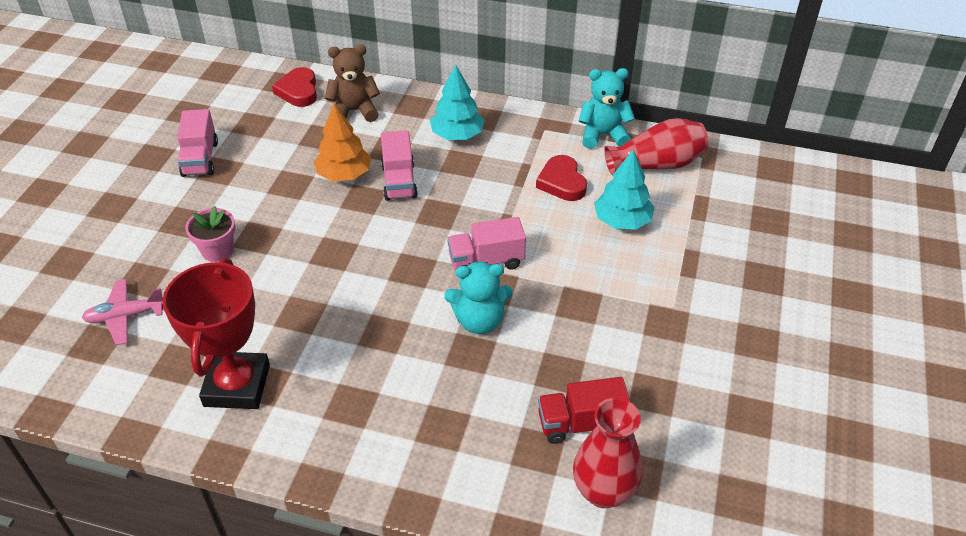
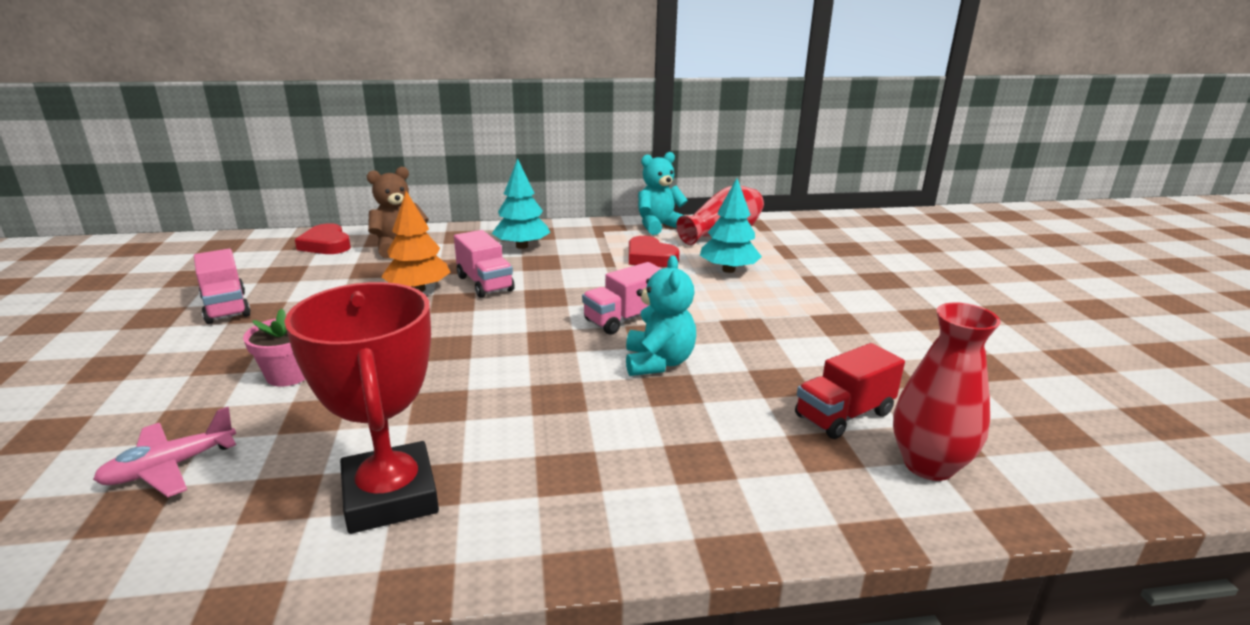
camera: 25 degrees left, 20 degrees down
(479, 321) = (658, 362): turquoise teddy bear -> turquoise teddy bear turned 60 degrees counterclockwise

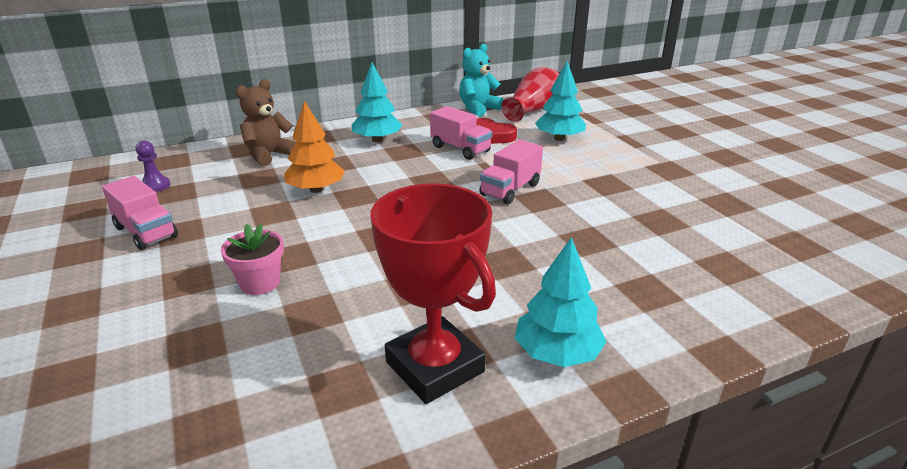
camera: 15 degrees left, 5 degrees up
(170, 467) = (217, 384): pink plane -> none
(270, 264) = (155, 186): none -> purple pawn
(326, 244) = (195, 160): red heart -> none
(485, 283) = (371, 176): pink truck -> pink truck (460, 149)
(534, 510) = (557, 353): none -> turquoise tree
(658, 362) = (562, 221): turquoise teddy bear -> none
(844, 415) = (722, 238): red truck -> none
(928, 465) = (801, 264): red vase -> none

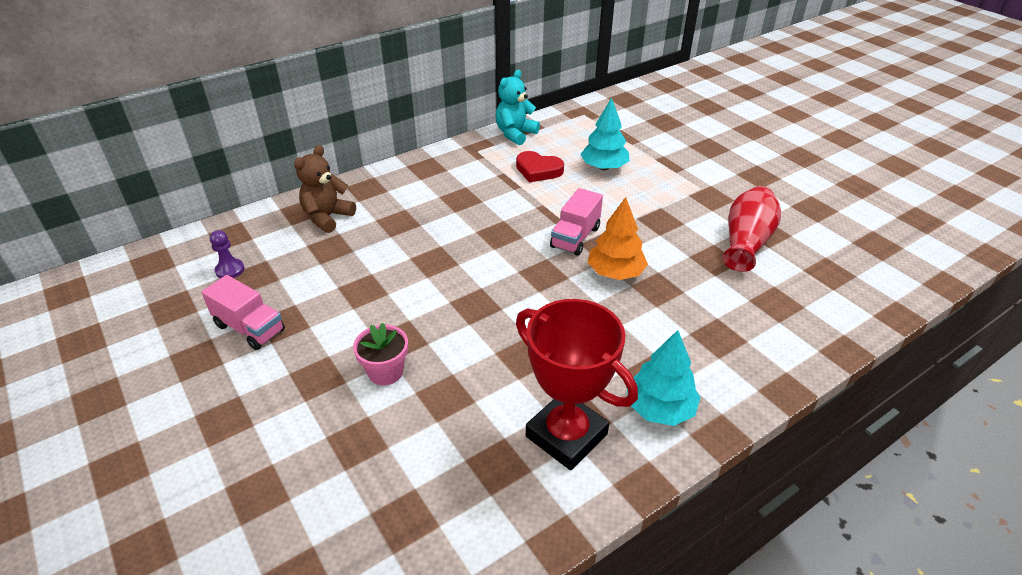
camera: 10 degrees left, 10 degrees up
(316, 189) = (393, 257): orange tree -> orange tree (615, 272)
(377, 140) = (429, 186): turquoise tree -> none
(460, 149) = (514, 190): pink truck -> none
(533, 110) = (569, 131): red vase -> red vase (746, 242)

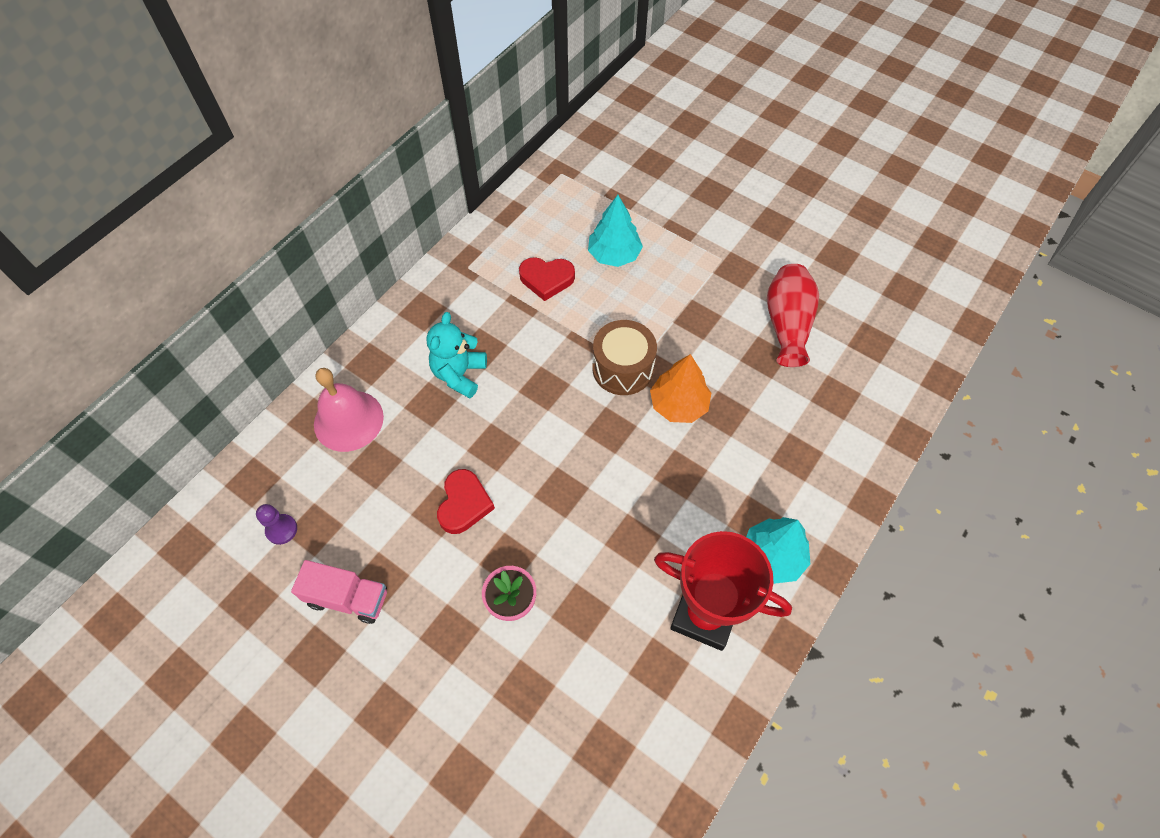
camera: 20 degrees left, 20 degrees up
(327, 217) = (348, 420): brown teddy bear -> pink bell
(386, 292) = (464, 504): none -> red heart
(515, 134) = (498, 227): turquoise teddy bear -> turquoise teddy bear (459, 374)
(575, 237) = (622, 368): pink truck -> brown drum

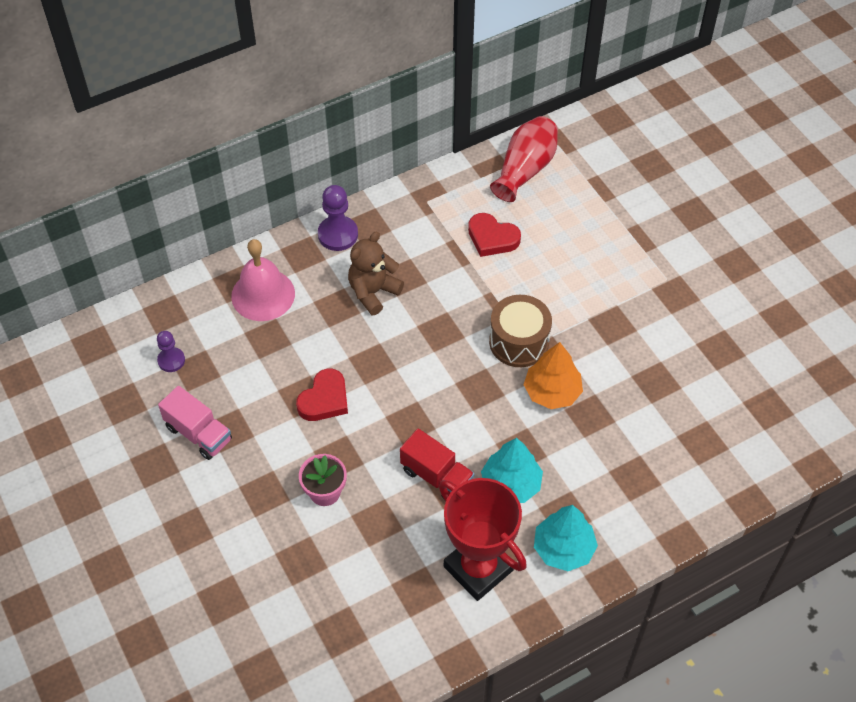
camera: 25 degrees right, 5 degrees down
(396, 331) = (338, 234): none -> purple pawn
(459, 374) = (373, 292): turquoise teddy bear -> brown teddy bear
(614, 255) = (566, 238): turquoise tree -> turquoise tree (511, 484)
(615, 536) = (436, 476): none -> red truck
(787, 324) = (695, 361): red vase -> red vase (525, 169)

